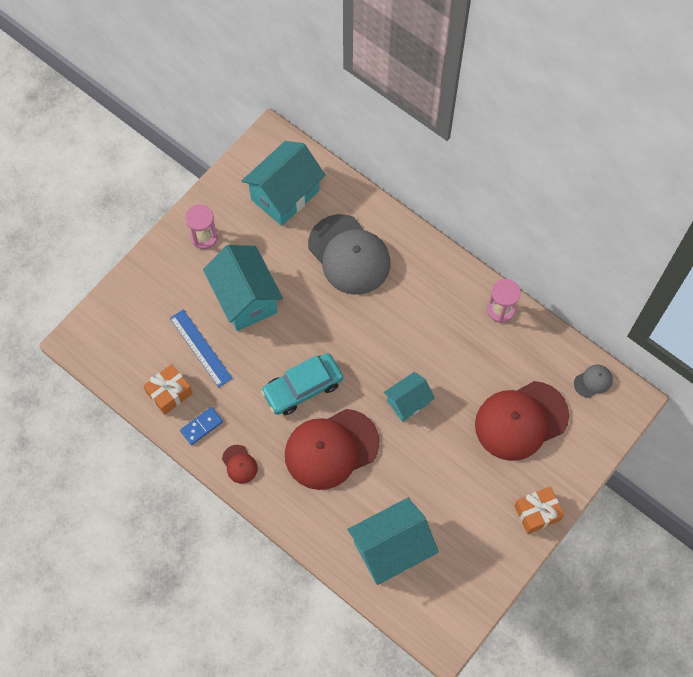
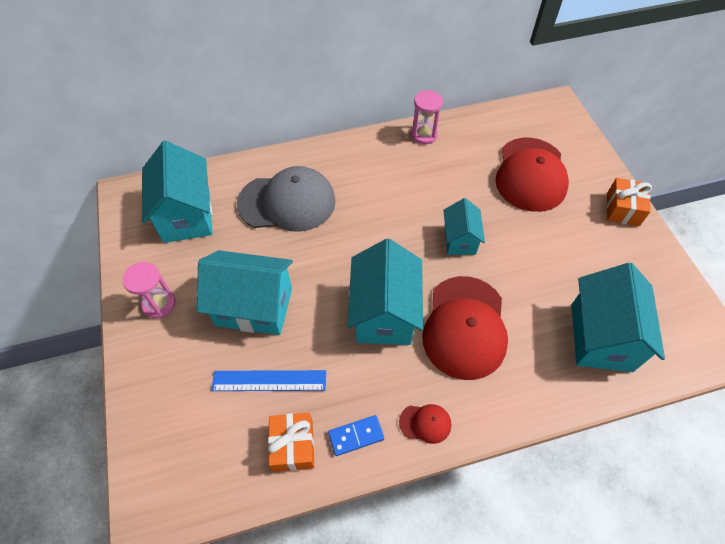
camera: 55 degrees left, 10 degrees down
(201, 426) = (356, 436): blue domino -> blue domino turned 75 degrees clockwise
(302, 387) = (384, 313): turquoise car -> turquoise house
(593, 381) = (526, 116): grey cap -> none

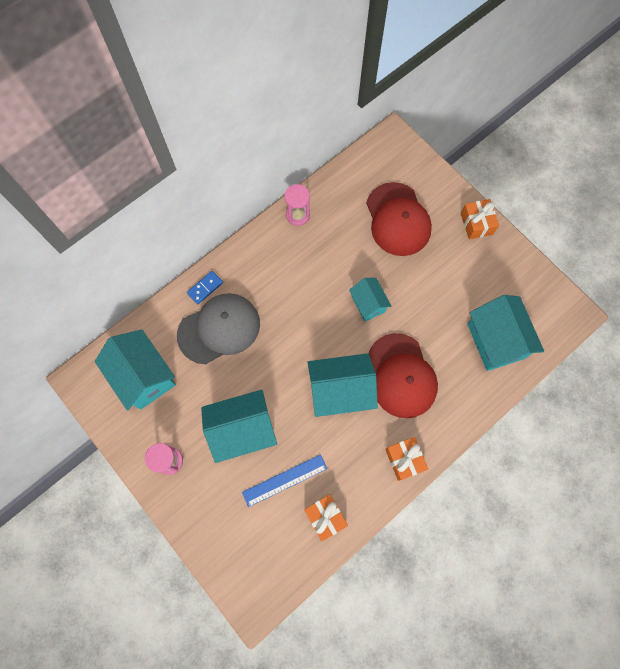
camera: 25 degrees left, 15 degrees up
(356, 436) = (363, 490): blue domino -> blue domino (205, 288)
(384, 313) = (340, 391): turquoise house -> turquoise house turned 75 degrees counterclockwise
(425, 423) = (404, 459): red cap -> orange gift

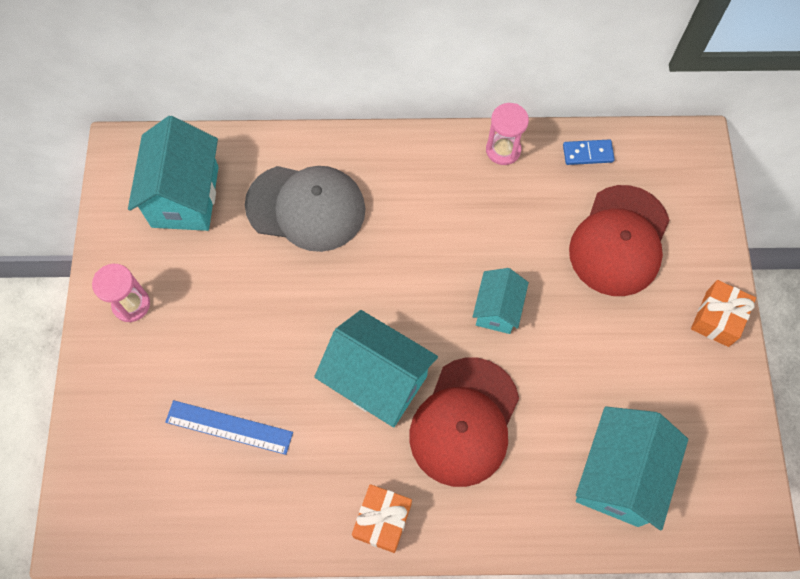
camera: 40 degrees right, 5 degrees down
(205, 288) = (330, 153): blue domino -> blue domino (587, 153)
(243, 430) = (234, 335): turquoise house -> none
(325, 517) = (236, 506): orange gift -> none

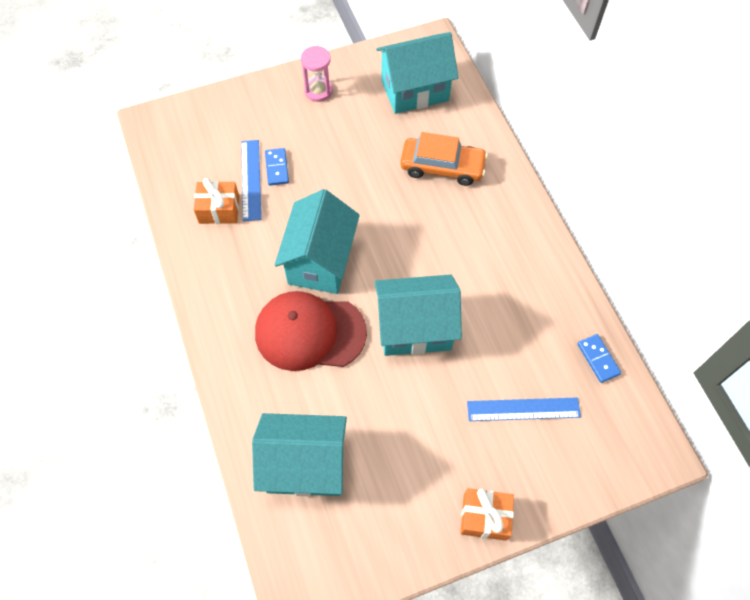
camera: 70 degrees right, 5 degrees down
(225, 390) = (277, 168): none -> blue domino
(306, 207) = (442, 167): grey cap -> orange car
(382, 520) = (214, 299): orange gift -> orange gift (219, 209)
(497, 309) = (415, 328): turquoise house -> turquoise house, size x1.73
(503, 150) = (565, 289): pink hourglass -> none
(619, 241) = (523, 409): red cap -> blue ruler

